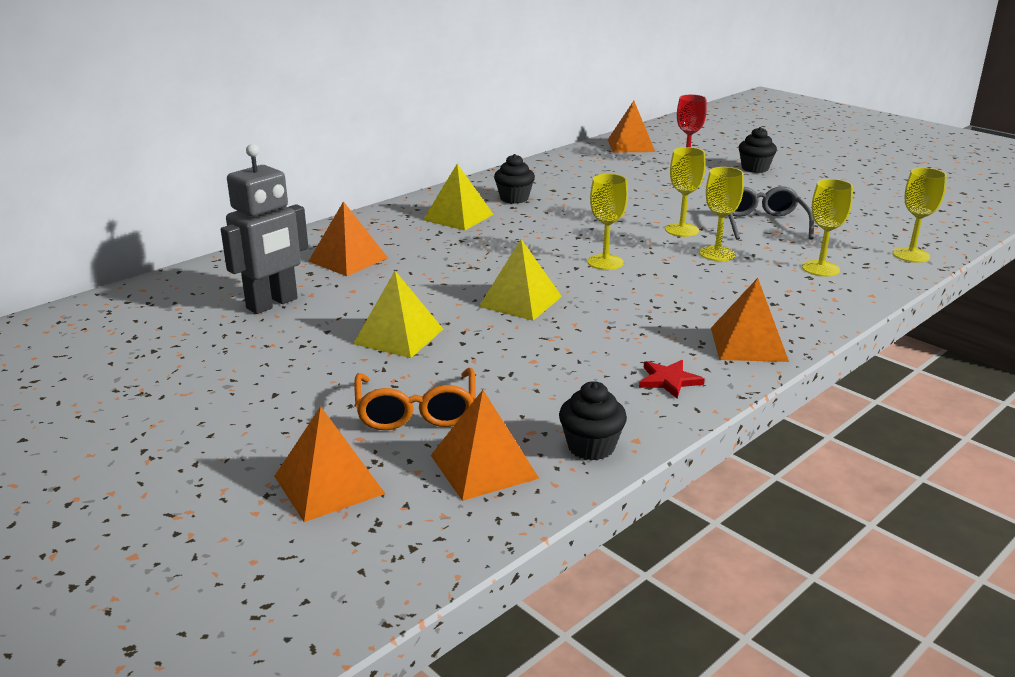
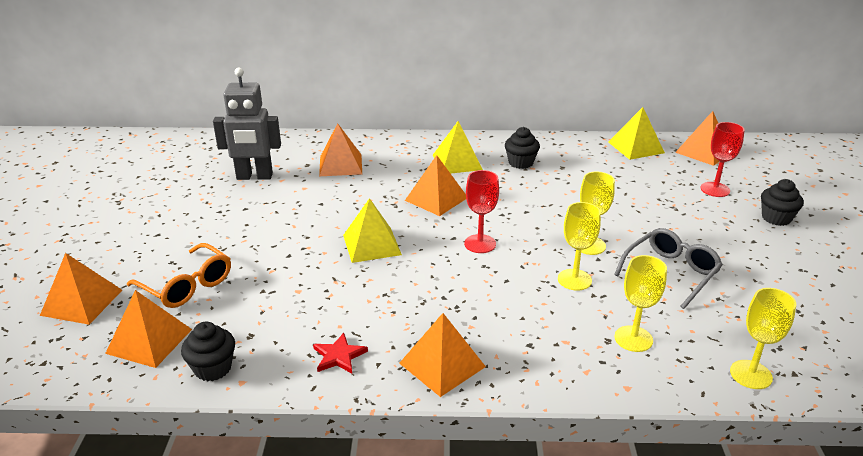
camera: 45 degrees right, 5 degrees up
(399, 336) = (268, 232): yellow pyramid -> yellow pyramid (636, 147)
(416, 411) = (187, 285): orange glasses -> orange glasses turned 90 degrees counterclockwise
(501, 248) = (436, 199): none -> orange pyramid
(605, 262) = (480, 244): yellow goblet -> red goblet

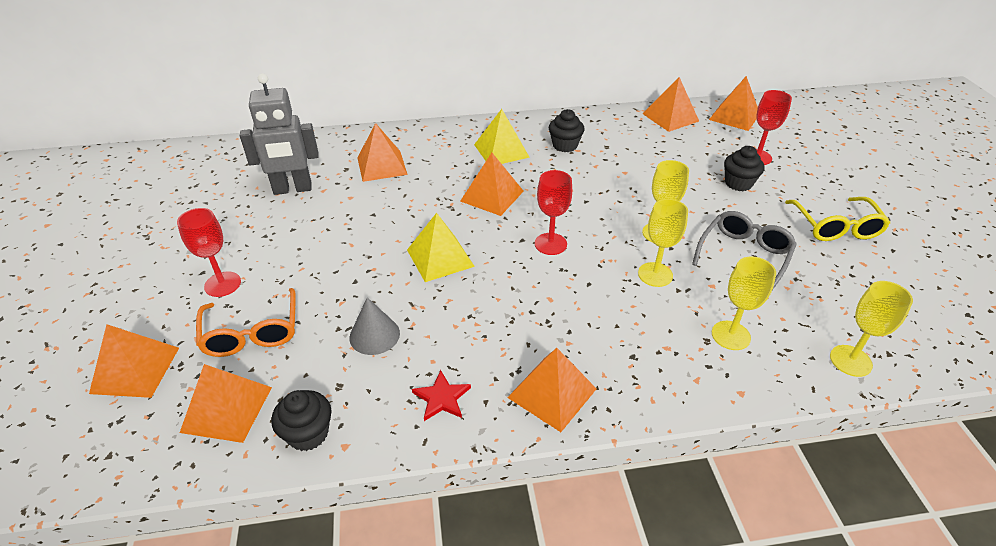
camera: 10 degrees left, 10 degrees up
(172, 245) = (222, 284): none -> red goblet
(187, 285) = (252, 333): orange glasses -> orange glasses turned 45 degrees clockwise
(293, 299) = (374, 335): none -> grey cone
(636, 147) = (670, 117): yellow pyramid -> orange pyramid
(776, 218) = (821, 183): black cupcake -> black cupcake (738, 183)
(777, 258) = (835, 227): none -> yellow glasses

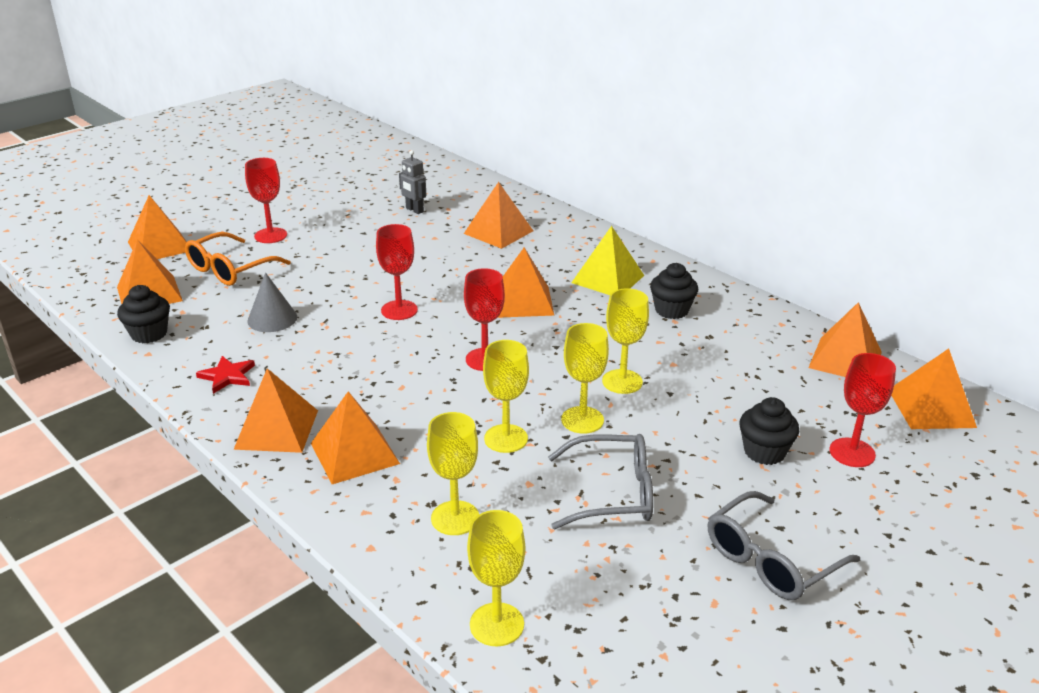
camera: 55 degrees right, 10 degrees down
(292, 189) = (414, 210): grey robot -> grey robot, size x0.50
(440, 258) = (399, 310): yellow pyramid -> red goblet
(619, 357) = (355, 453): none -> orange pyramid
(628, 199) = (622, 381): none -> yellow goblet
(835, 227) = (770, 560): yellow glasses -> grey glasses

